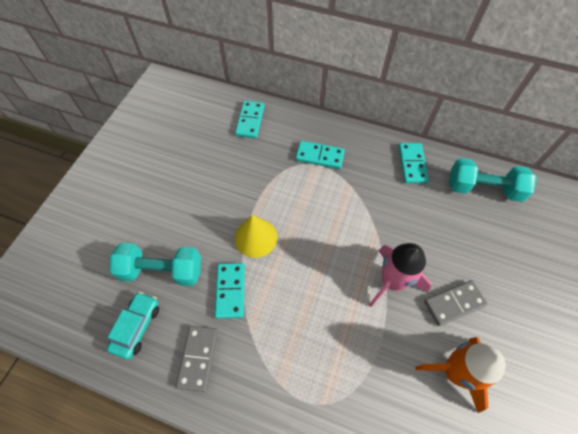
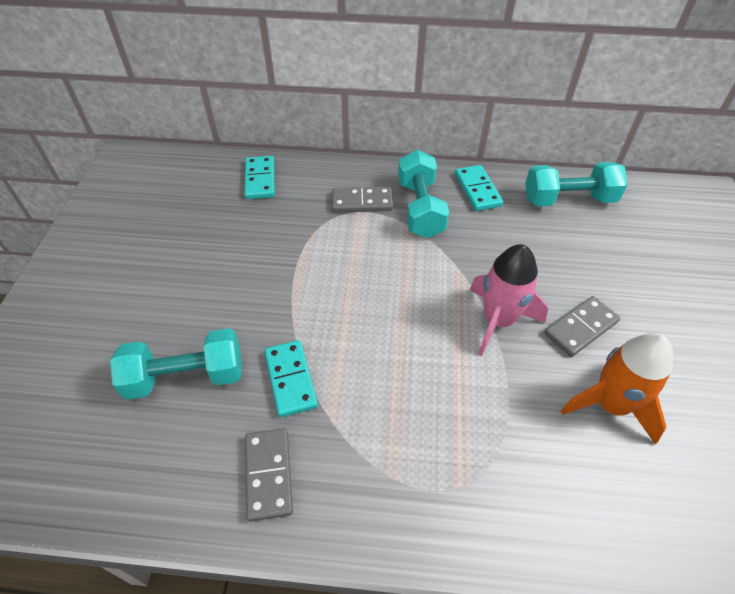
camera: 15 degrees left, 10 degrees down
(137, 327) = (166, 457): turquoise car -> none
(256, 237) = (306, 308): yellow cone -> none
(320, 156) = (362, 202): turquoise domino -> grey domino
(362, 171) = (420, 208): none -> turquoise dumbbell

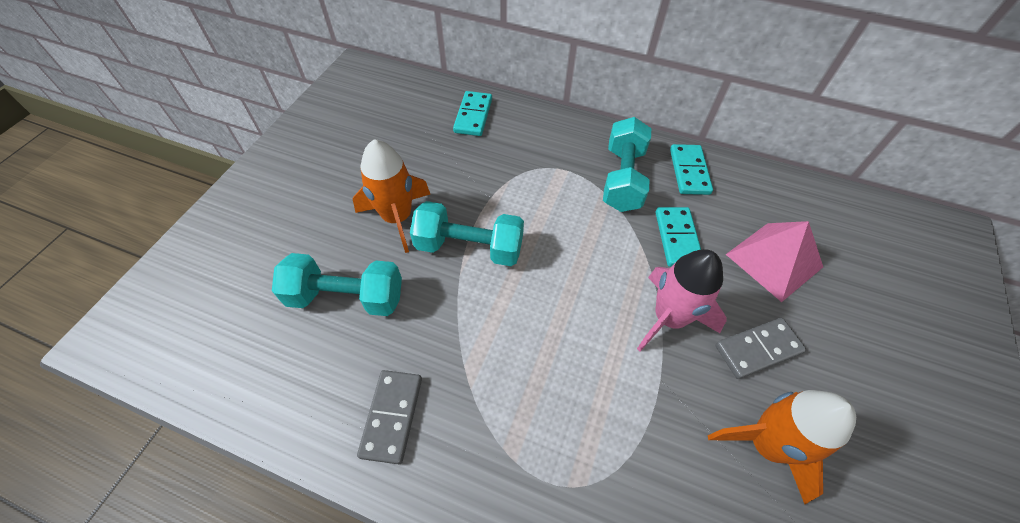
camera: 15 degrees right, 5 degrees up
(214, 291) = (397, 218): none -> orange rocket
(290, 379) = (441, 325): turquoise domino -> turquoise domino (677, 238)
(362, 202) = (565, 159): grey domino -> none
(568, 200) = (787, 203): turquoise dumbbell -> turquoise dumbbell (469, 247)
(572, 250) = (773, 260): none -> pink pyramid

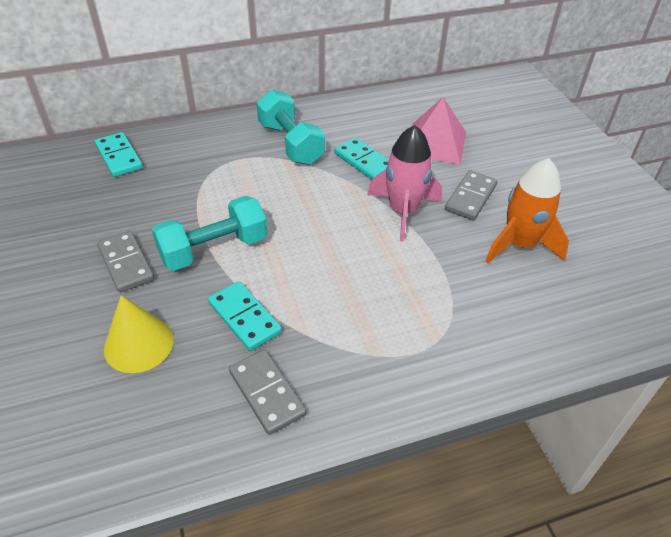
camera: 40 degrees left, 10 degrees down
(346, 297) = (138, 344): turquoise dumbbell -> yellow cone
(397, 218) = (126, 263): orange rocket -> grey domino
(689, 171) = (333, 116): turquoise domino -> turquoise domino (244, 317)

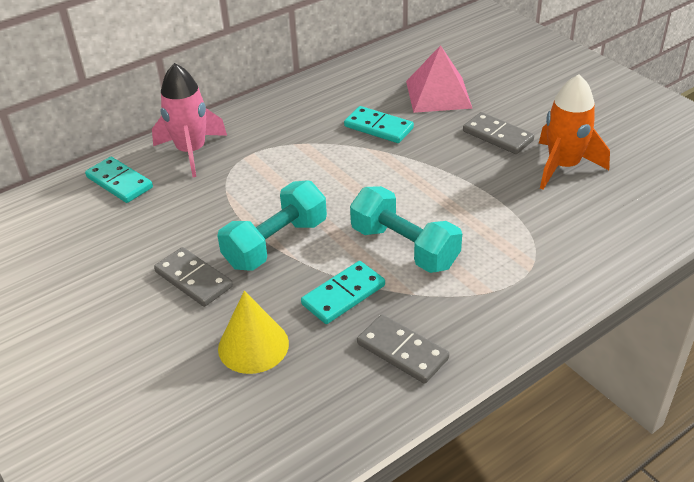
camera: 15 degrees left, 5 degrees down
(244, 317) = (343, 295): turquoise domino -> turquoise domino turned 75 degrees counterclockwise
(290, 143) = (294, 127): turquoise dumbbell -> turquoise dumbbell (404, 247)
(403, 211) = (441, 163): pink rocket -> pink rocket (191, 151)
(470, 197) = (497, 136): grey domino -> grey domino turned 60 degrees counterclockwise

